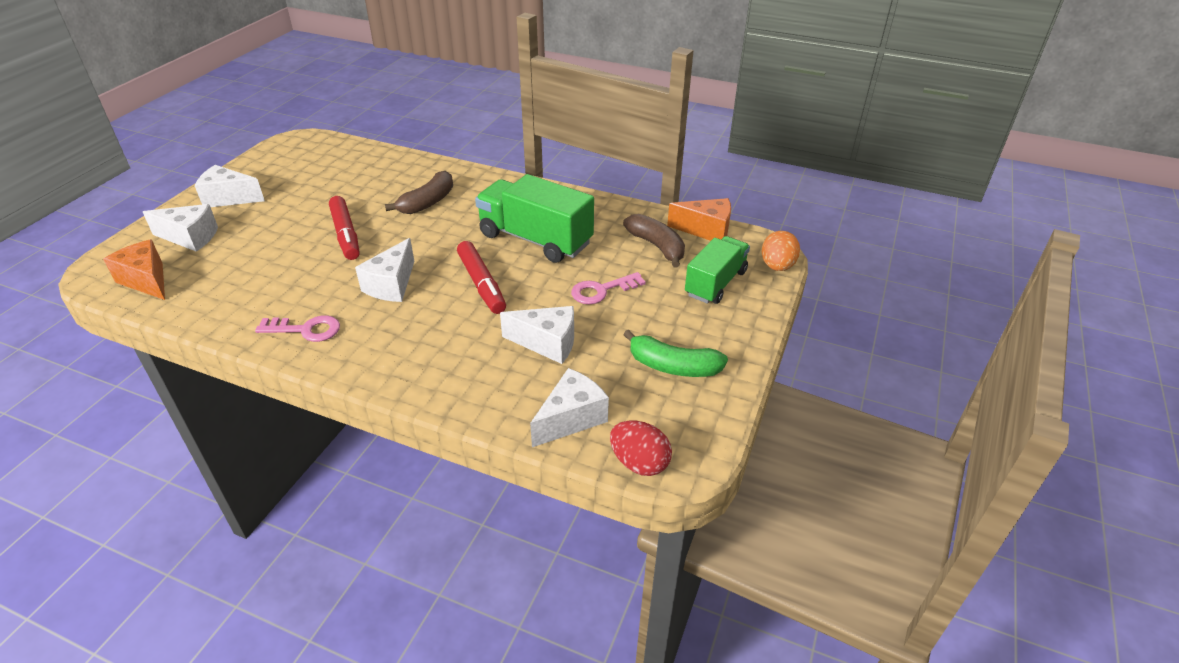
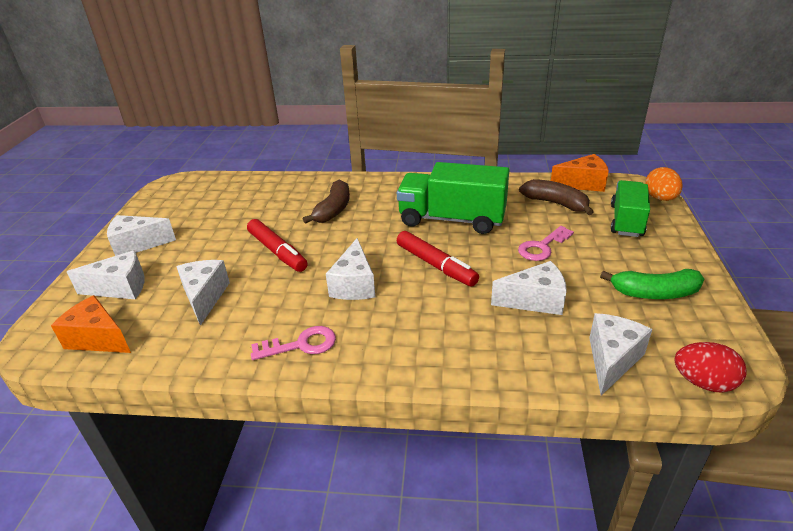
camera: 15 degrees left, 5 degrees down
(254, 264) = (205, 297): none -> white cheese

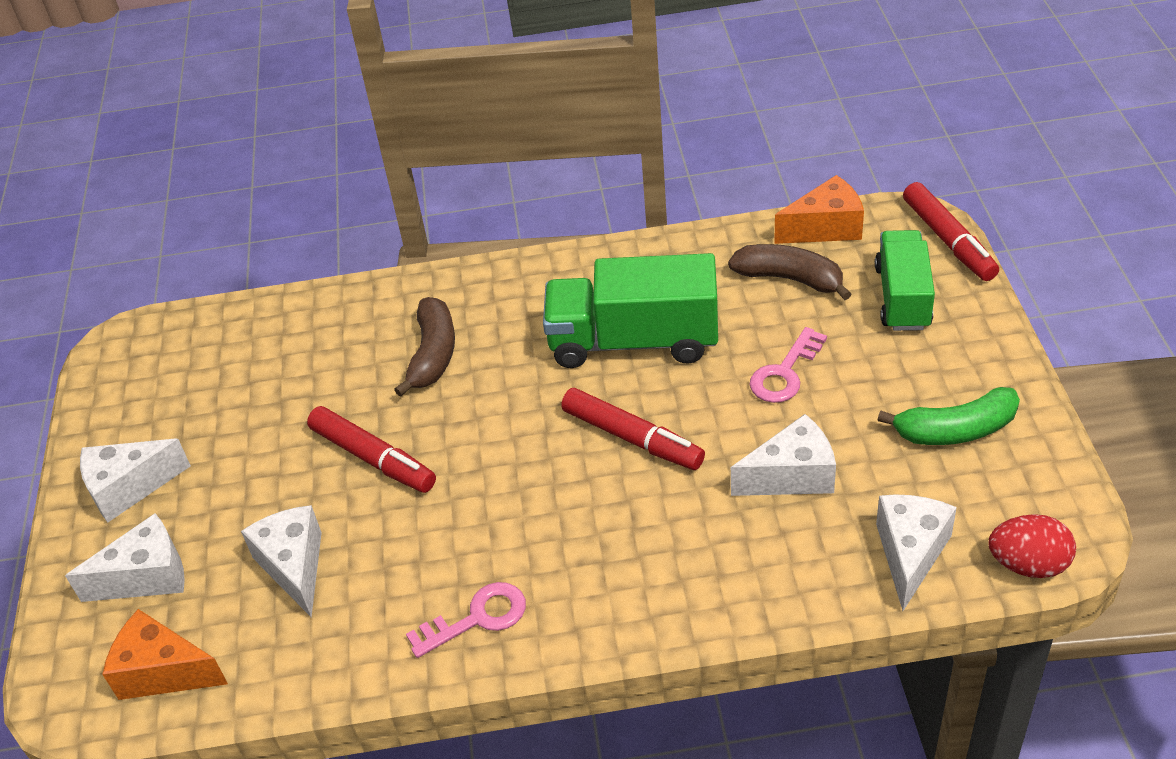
camera: 10 degrees left, 10 degrees up
(354, 285) = (519, 499): white cheese -> none
(660, 198) = (948, 240): orange egg -> red marker

